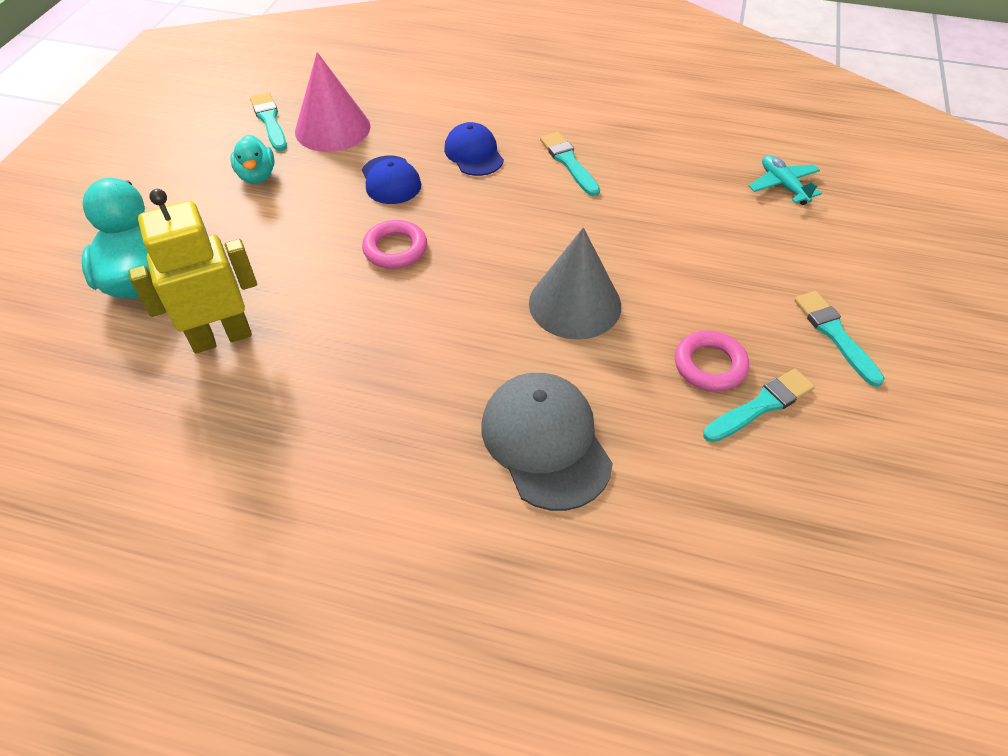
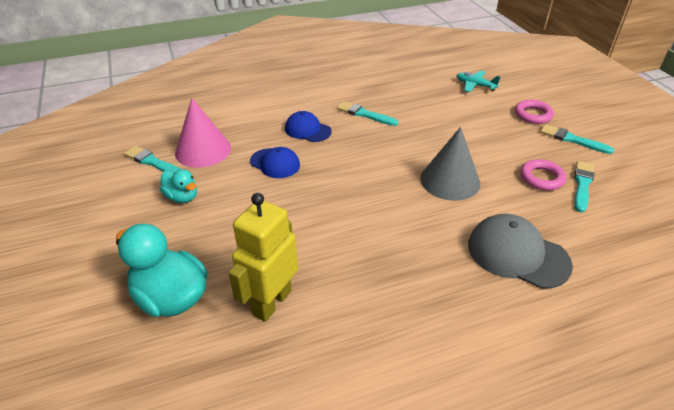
camera: 35 degrees left, 10 degrees down
(395, 249) = (322, 198): pink ring -> pink ring (533, 115)

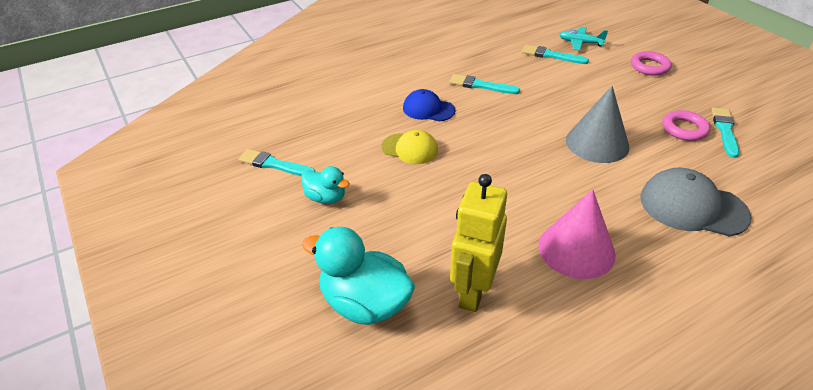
camera: 10 degrees left, 0 degrees up
(203, 150) = (324, 144): pink cone -> pink cone (576, 249)
(275, 163) = (410, 149): blue cap -> yellow cap
(572, 139) = (697, 87): turquoise brush -> turquoise brush (551, 55)

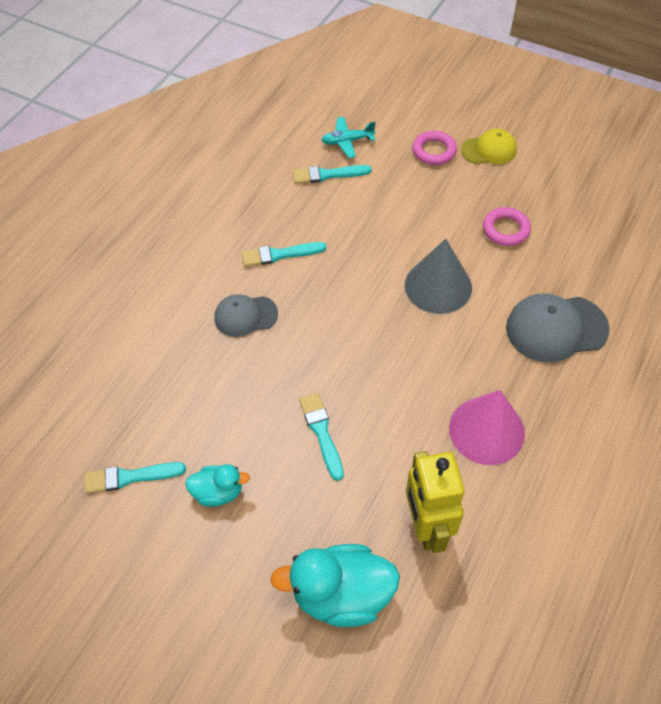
camera: 30 degrees left, 15 degrees up
(410, 149) = (261, 382): yellow cap -> yellow cap (489, 150)
(428, 109) = (245, 316): blue cap -> grey cap
(725, 130) = (541, 215): turquoise brush -> turquoise brush (321, 432)

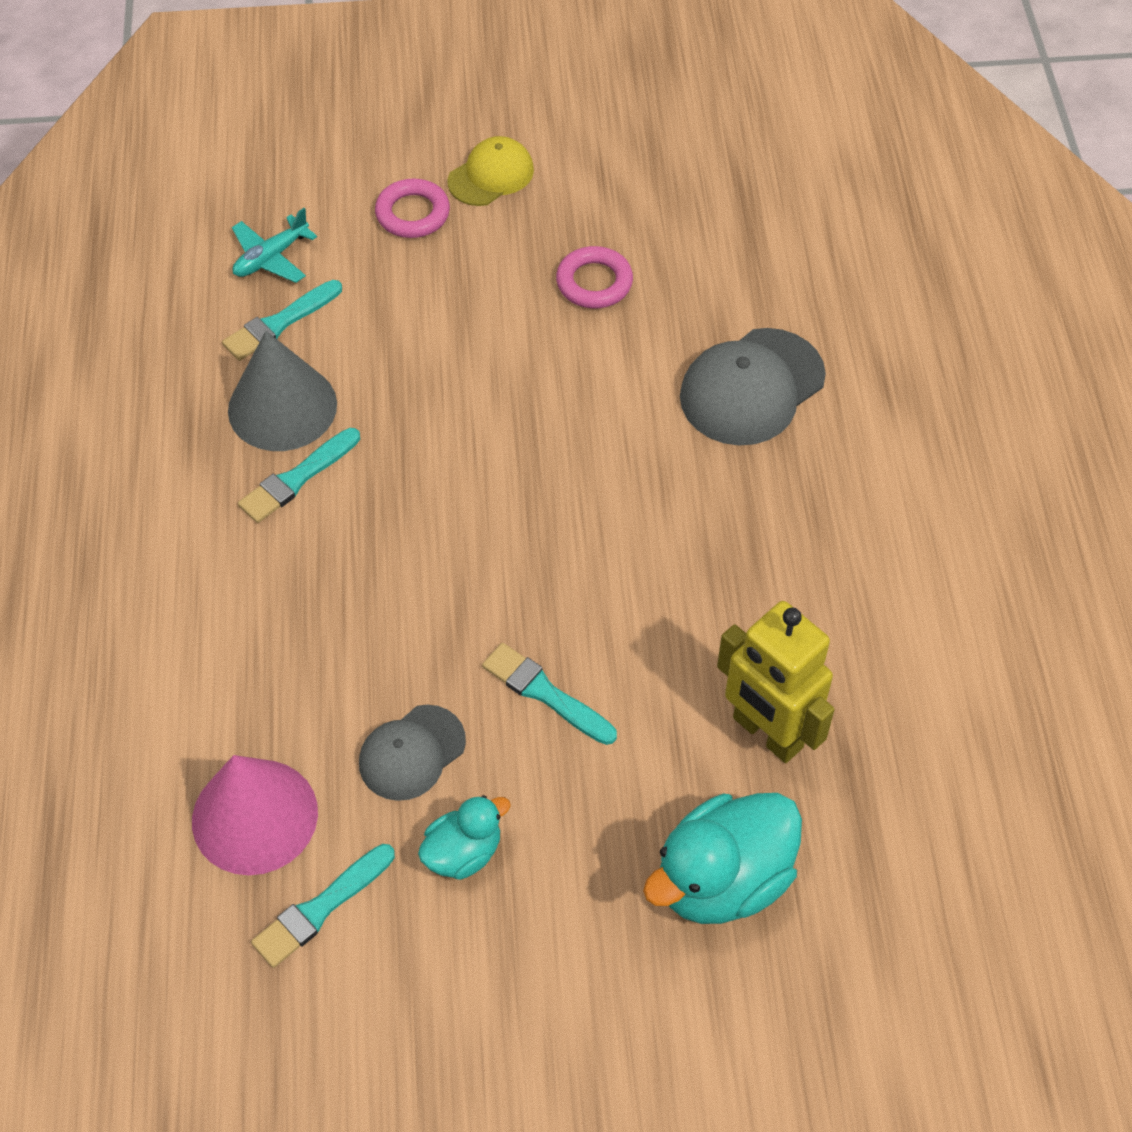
camera: 35 degrees left, 0 degrees up
(245, 316) = (314, 593): grey cap -> grey cap (412, 753)
(438, 286) = (558, 409): grey cone -> grey cone (282, 407)
(486, 430) = (756, 569): pink cone -> pink cone (255, 816)

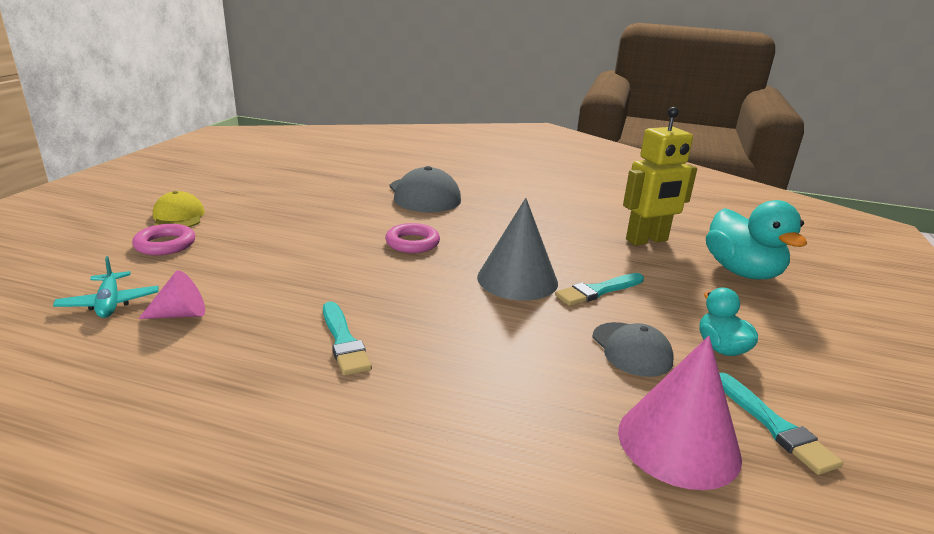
camera: 70 degrees left, 30 degrees down
(279, 323) = (180, 314): turquoise brush -> pink cone
(282, 407) = (265, 332): grey cone -> grey cone (517, 279)
(594, 282) = (305, 211): pink ring -> pink ring (412, 243)

